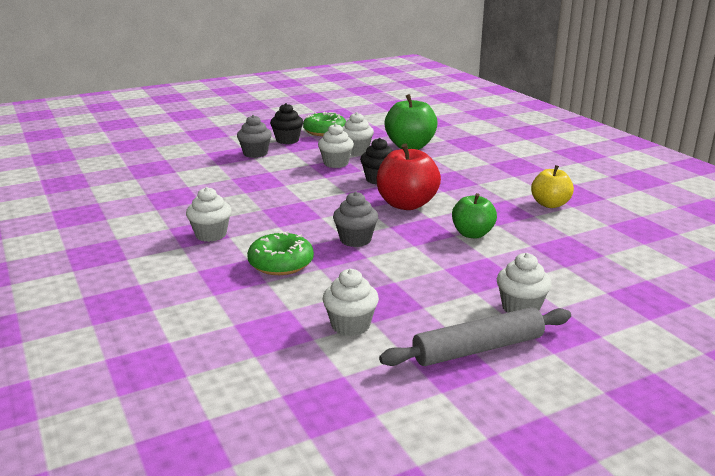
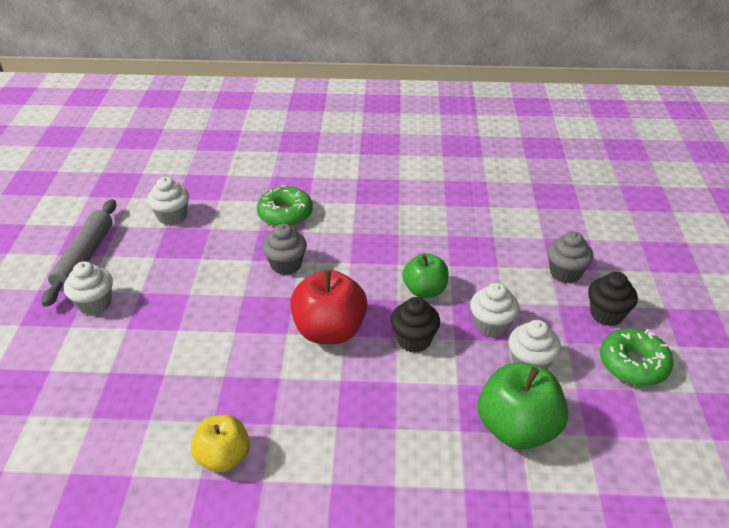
camera: 120 degrees right, 15 degrees up
(211, 235) = (367, 195): white cupcake -> none
(472, 234) = (224, 344): green apple -> green apple (425, 290)

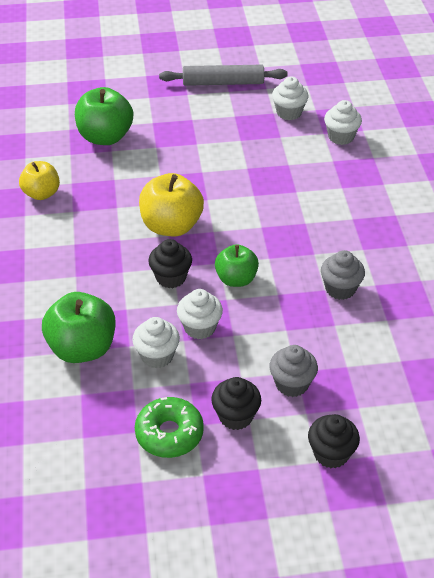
camera: 80 degrees right, 5 degrees up
(94, 304) = (174, 101): white cupcake -> white cupcake (341, 137)
(132, 378) = (105, 137): none -> green apple
(285, 214) = (317, 176): green donut -> none
(286, 265) = (246, 188): grey cupcake -> grey cupcake (340, 289)
(329, 331) = (171, 226): red apple -> yellow apple
(641, 262) = (331, 454): none -> black cupcake

